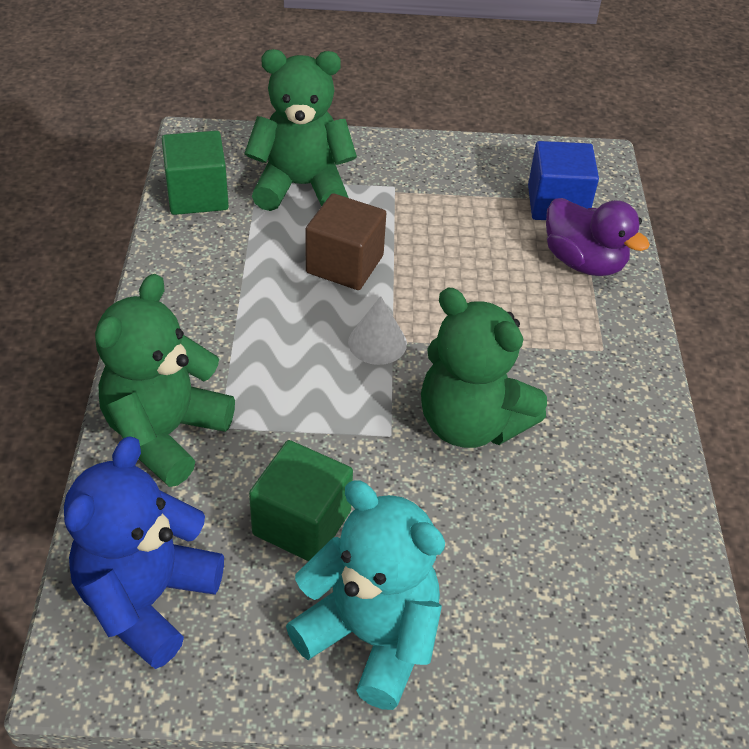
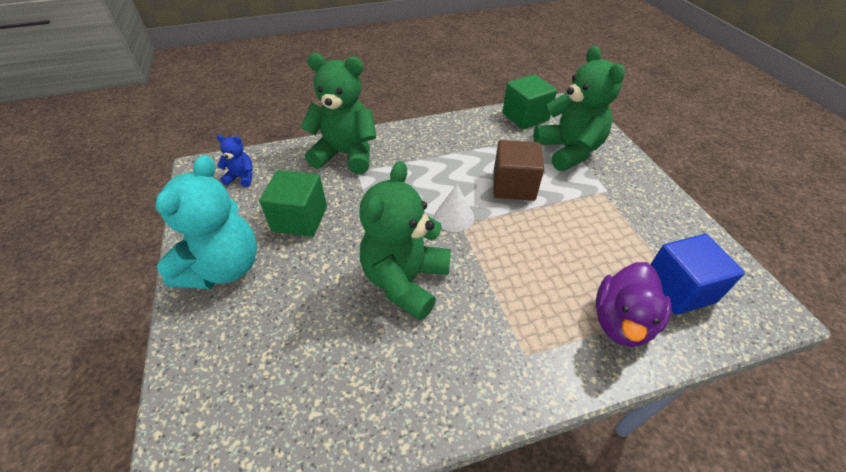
camera: 75 degrees right, 0 degrees up
(147, 599) = (242, 177): blue teddy bear -> blue teddy bear, size x0.46

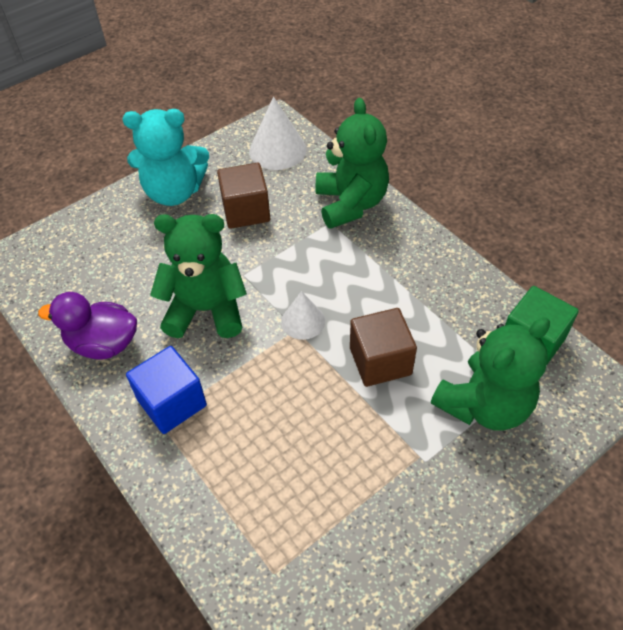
camera: 70 degrees right, 5 degrees up
(242, 177) = (277, 150): blue teddy bear -> white cone
(300, 219) = (246, 211): green cube -> brown cube
(621, 321) = (222, 496): purple duck -> purple duck (103, 344)
(678, 289) = (288, 552): blue cube -> blue cube (172, 403)

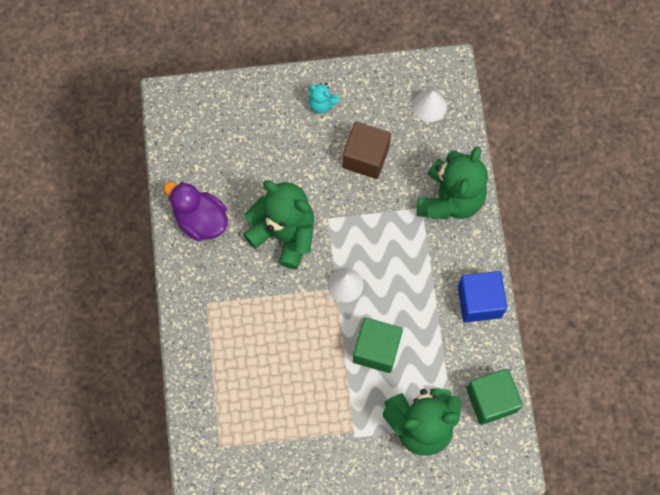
camera: 30 degrees right, 20 degrees up
(172, 403) = (222, 295): blue cube -> blue cube (479, 301)
(174, 192) = (322, 104): turquoise teddy bear -> turquoise teddy bear, size x0.46
(277, 150) = (429, 106): white cone -> white cone, size x0.63
(380, 361) = (376, 349): brown cube -> green cube

